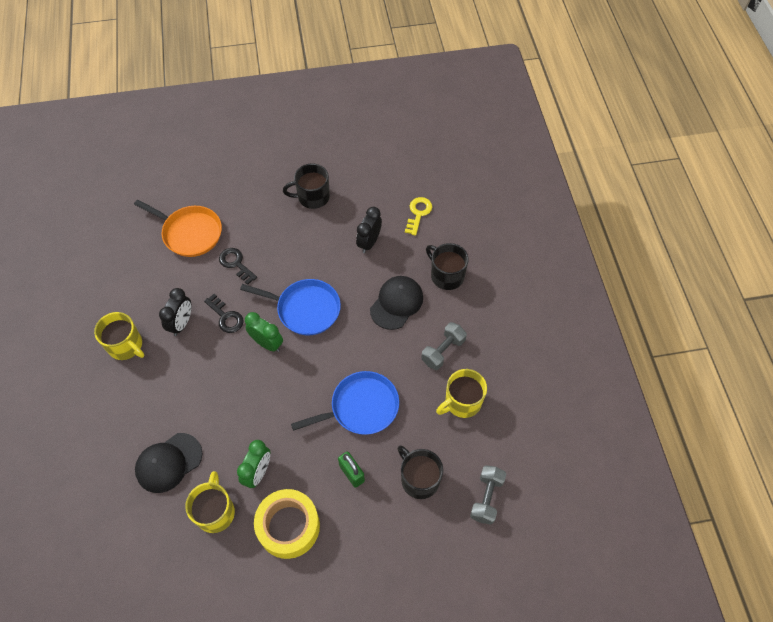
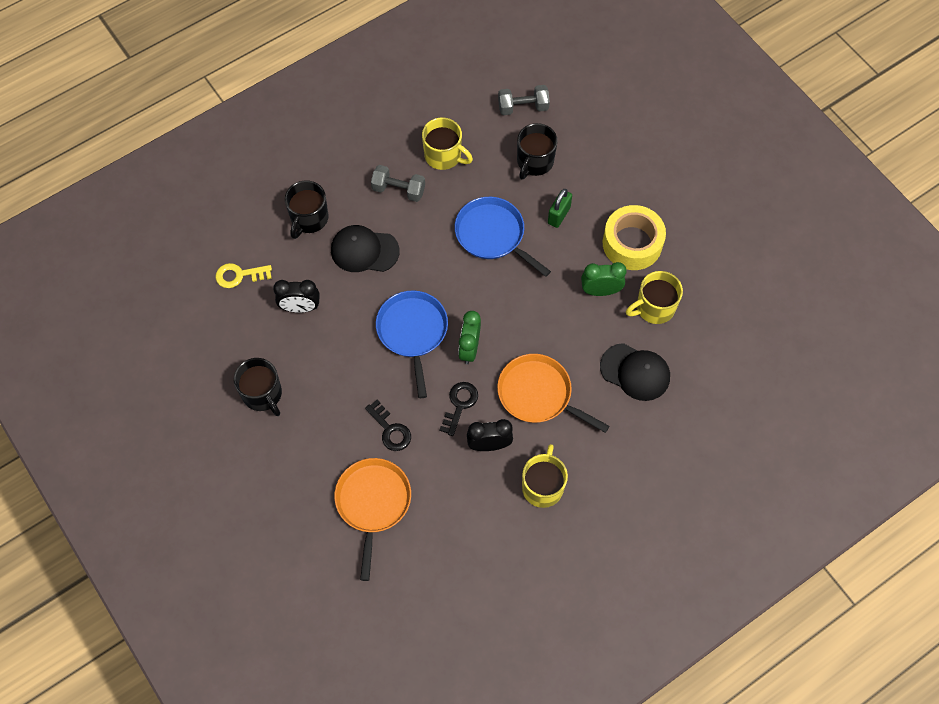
camera: 115 degrees left, 5 degrees up
(198, 376) = (538, 394): none -> orange pan
(236, 264) = (390, 430): black key -> black key turned 60 degrees counterclockwise

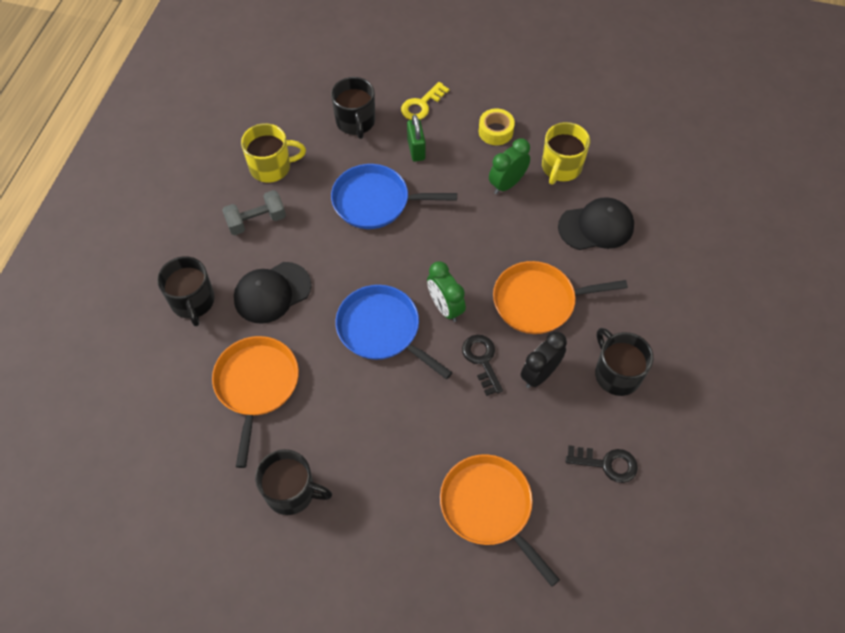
camera: 40 degrees left, 5 degrees down
(239, 275) = (168, 400): yellow key -> yellow key (421, 105)
(300, 307) = (256, 385): black clock -> orange pan
(390, 430) = (442, 429): black key -> black key (607, 464)
(523, 107) = (305, 87): grey dumbbell -> none
(543, 486) = (616, 373): yellow mug -> black mug
(632, 243) = (495, 131): yellow tape -> yellow tape, size x0.56

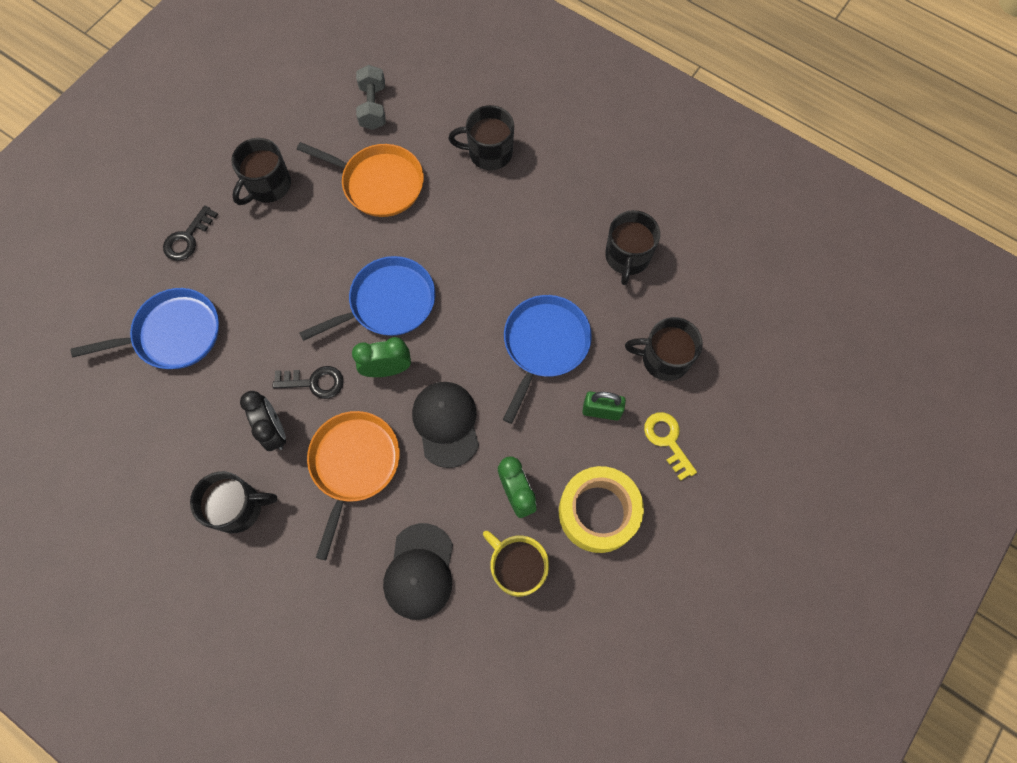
camera: 110 degrees right, 10 degrees up
(256, 221) = (561, 226): grey dumbbell -> grey dumbbell (373, 107)
(271, 167) = (627, 257): yellow mug -> black mug
(272, 292) = (471, 219): black cap -> black cap (446, 424)
(489, 507) = (173, 334): orange pan -> blue pan
(495, 131) = (598, 512): yellow tape -> yellow tape, size x1.79
(607, 464) = (157, 454): black key -> black key (188, 238)

